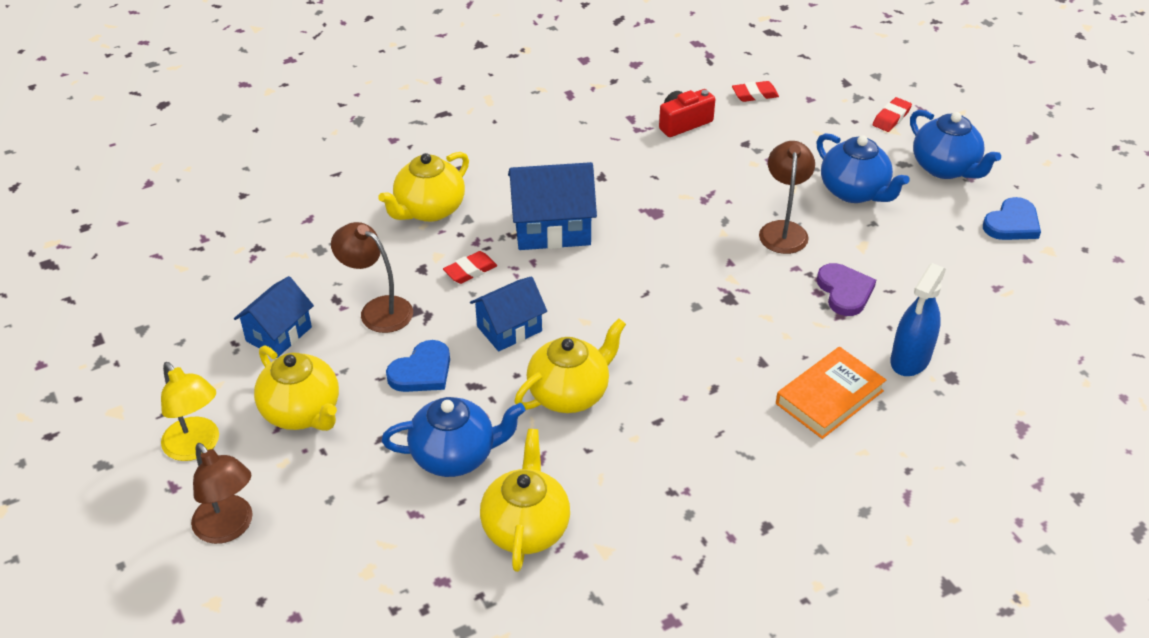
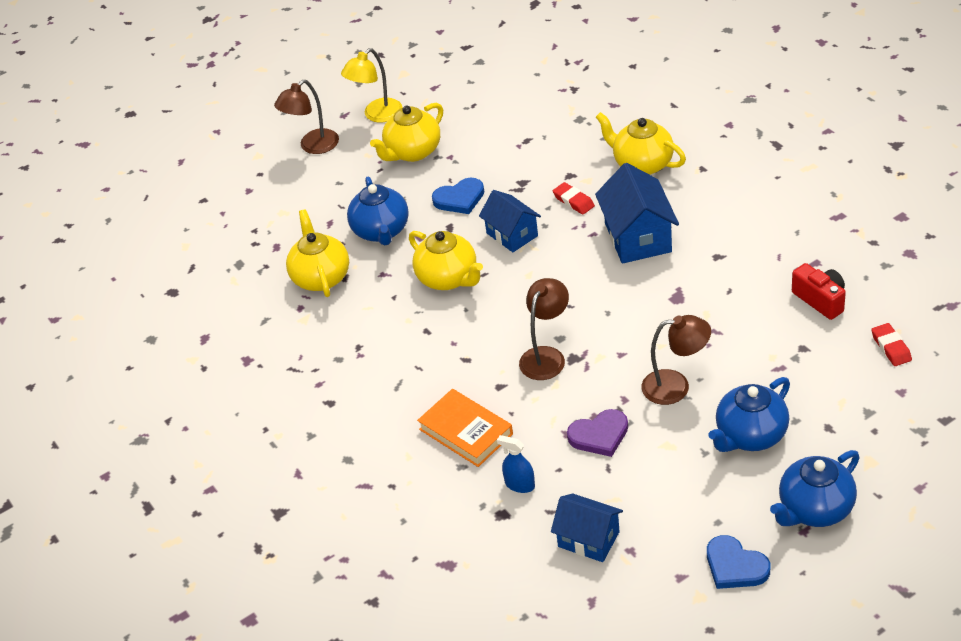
camera: 90 degrees right, 0 degrees up
(279, 334) = (485, 122): blue house -> blue house (588, 539)
(377, 310) = (519, 163): brown lamp -> brown lamp (546, 356)
(422, 371) = (459, 199): blue heart -> blue heart turned 60 degrees counterclockwise
(526, 527) = (321, 277): yellow teapot -> yellow teapot turned 105 degrees counterclockwise
(891, 118) = (891, 461): red eraser -> none
(910, 359) = (520, 485): blue spray bottle -> blue spray bottle, size x0.62

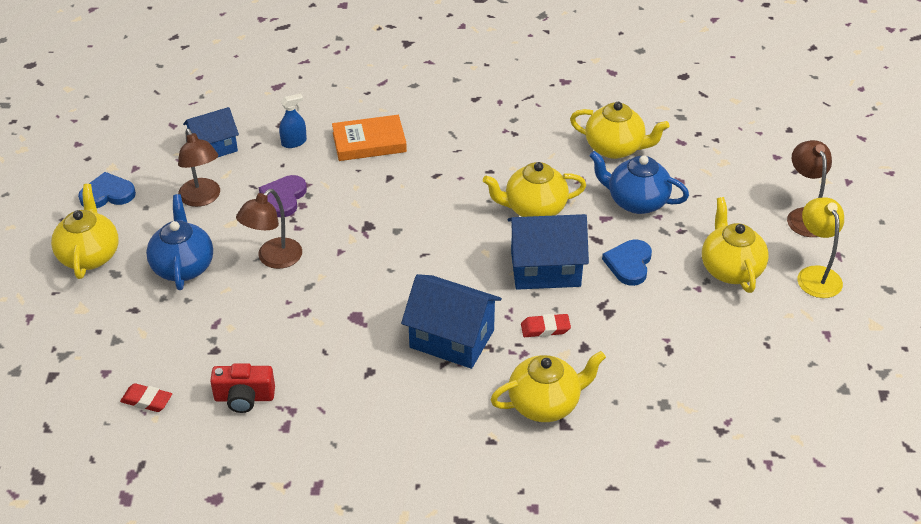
camera: 120 degrees right, 0 degrees up
(512, 234) = (545, 269): blue house -> blue house, size x1.51
(546, 356) = (387, 214): brown lamp -> brown lamp (202, 198)
(814, 509) = (90, 255): blue teapot -> yellow teapot

